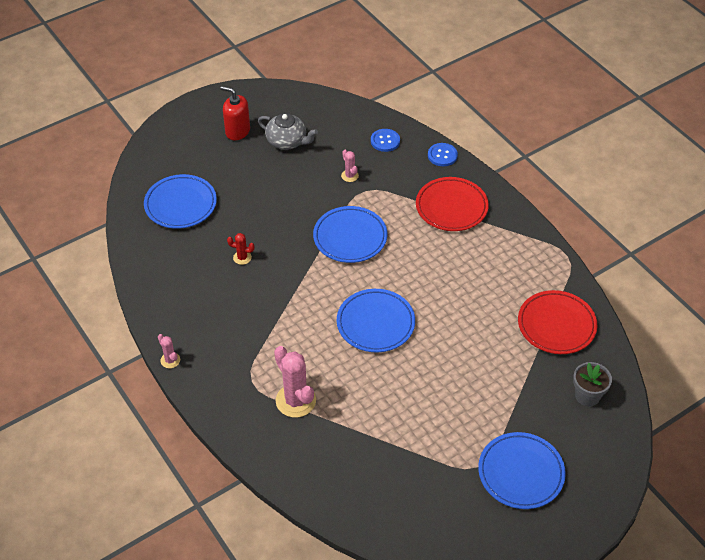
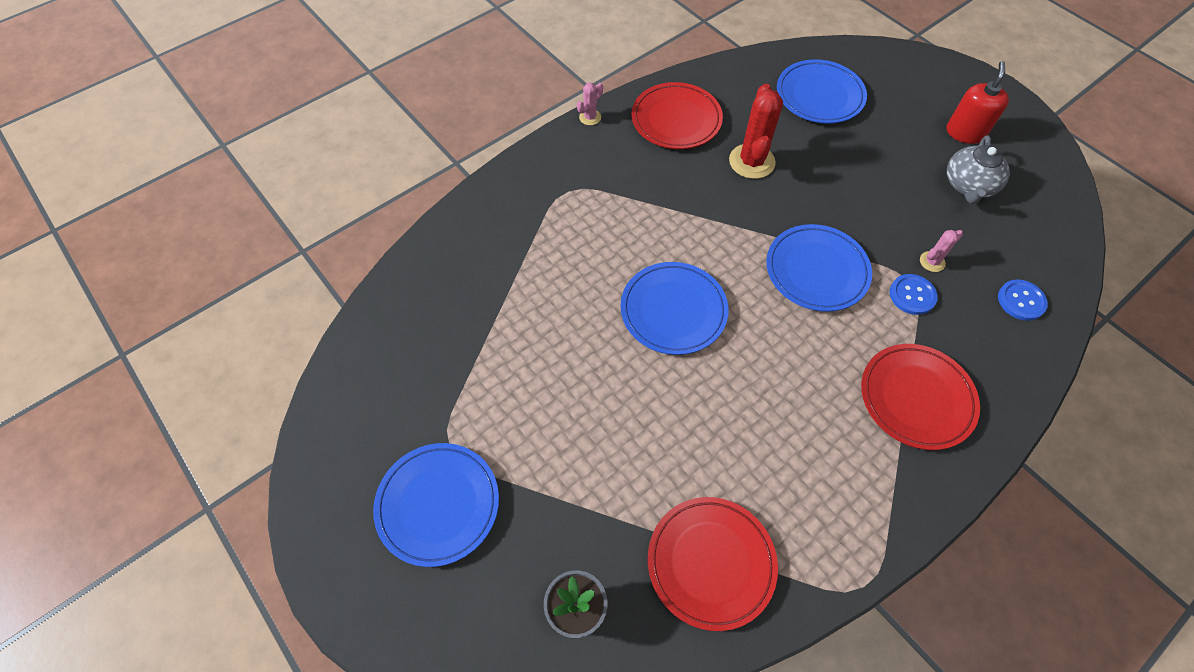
camera: 85 degrees right, 10 degrees up
(186, 300) = (676, 120): none -> red plate
(242, 257) = (751, 161): red cactus -> red cactus, size x1.99
(295, 400) = (543, 235): pink cactus -> none
(442, 155) = (1023, 381): blue button -> blue button (912, 295)

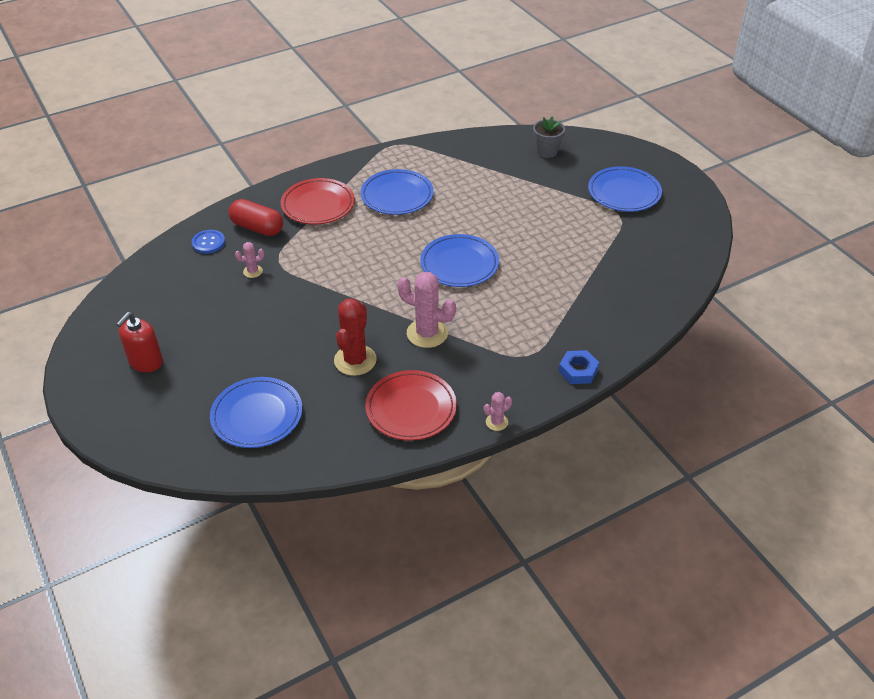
camera: 170 degrees left, 15 degrees down
(511, 180) = (578, 370): none -> blue nut
(685, 203) = (427, 333): none -> pink cactus
(711, 563) = (472, 159): red plate -> none
(816, 271) = (343, 276): blue plate -> blue plate (397, 196)
(912, 295) = (282, 254): blue button -> none
(968, 185) = (181, 318): grey teapot -> none
(974, 338) = (257, 228): none -> red capsule

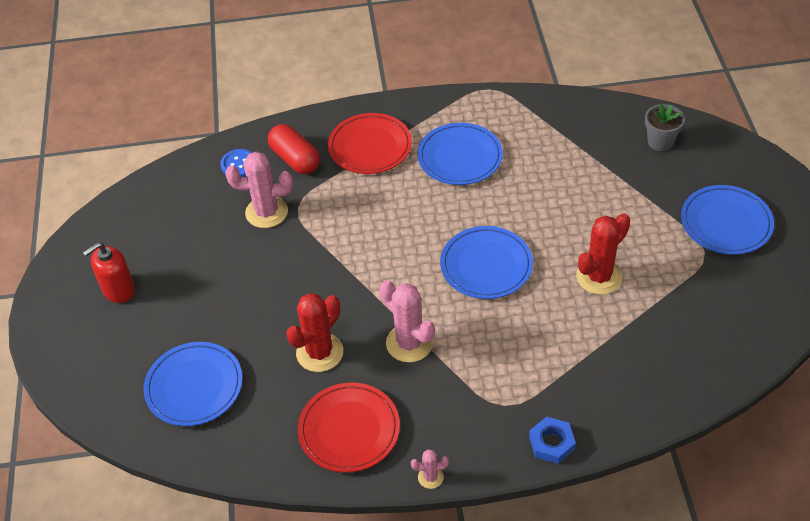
camera: 25 degrees right, 5 degrees up
(253, 271) = (266, 212): pink cactus -> pink cactus, size x1.99
(551, 250) = (599, 277): none -> red cactus

